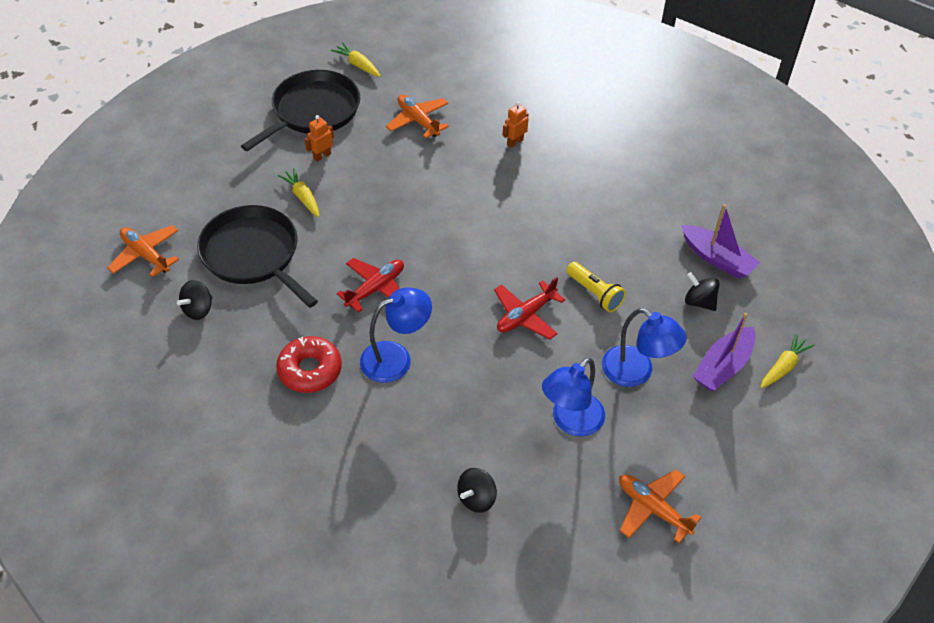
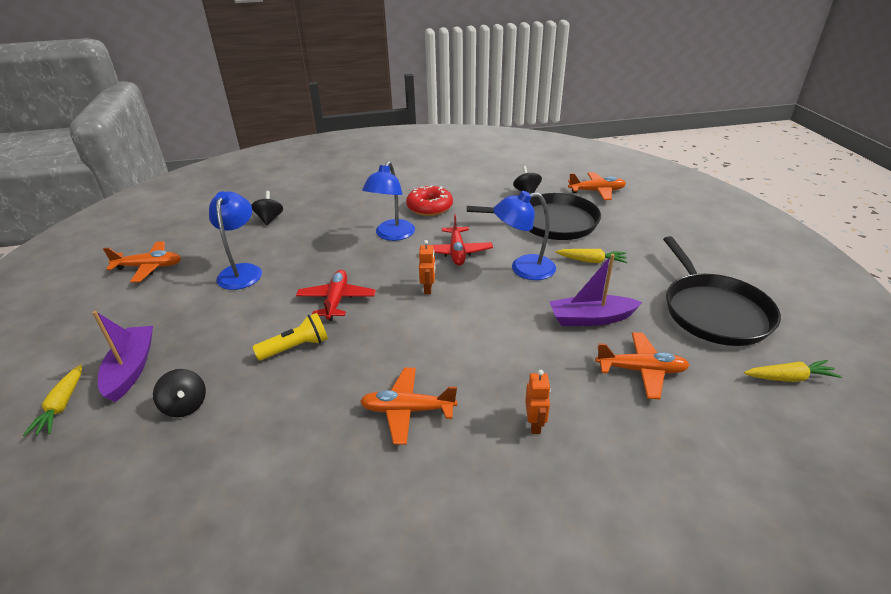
camera: 135 degrees right, 15 degrees down
(322, 156) = (637, 289): orange robot -> orange robot (428, 288)
(570, 198) = (407, 410): none -> orange plane
(594, 293) = (296, 347): yellow flashlight -> yellow flashlight turned 150 degrees clockwise
(636, 372) = (212, 320): blue lamp -> blue lamp (523, 269)
(699, 302) = (185, 406): black spinning top -> black spinning top turned 60 degrees clockwise
(717, 259) = (188, 464): purple boat -> purple boat (590, 318)

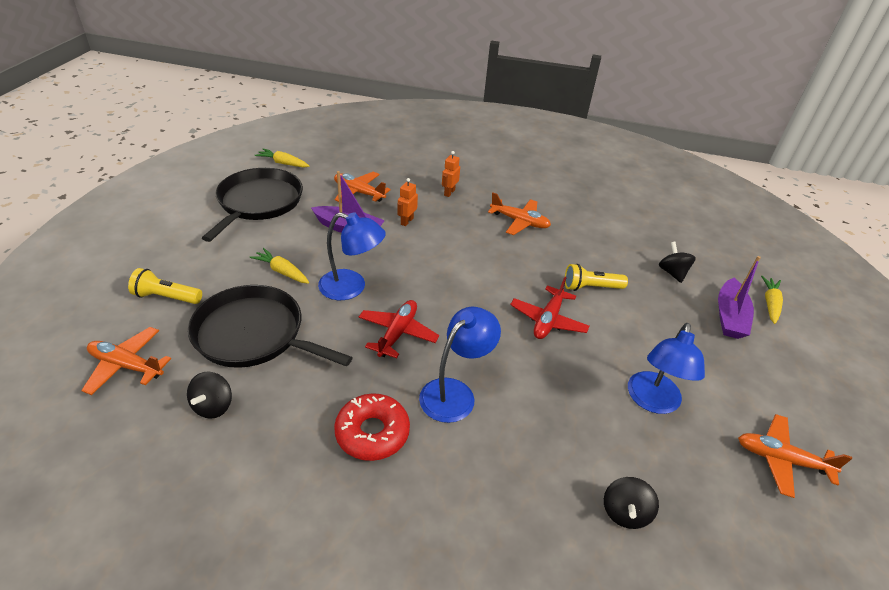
camera: 160 degrees left, 5 degrees up
(428, 288) = (456, 300): orange robot -> orange robot (406, 221)
(638, 221) = (166, 297): none -> yellow flashlight

